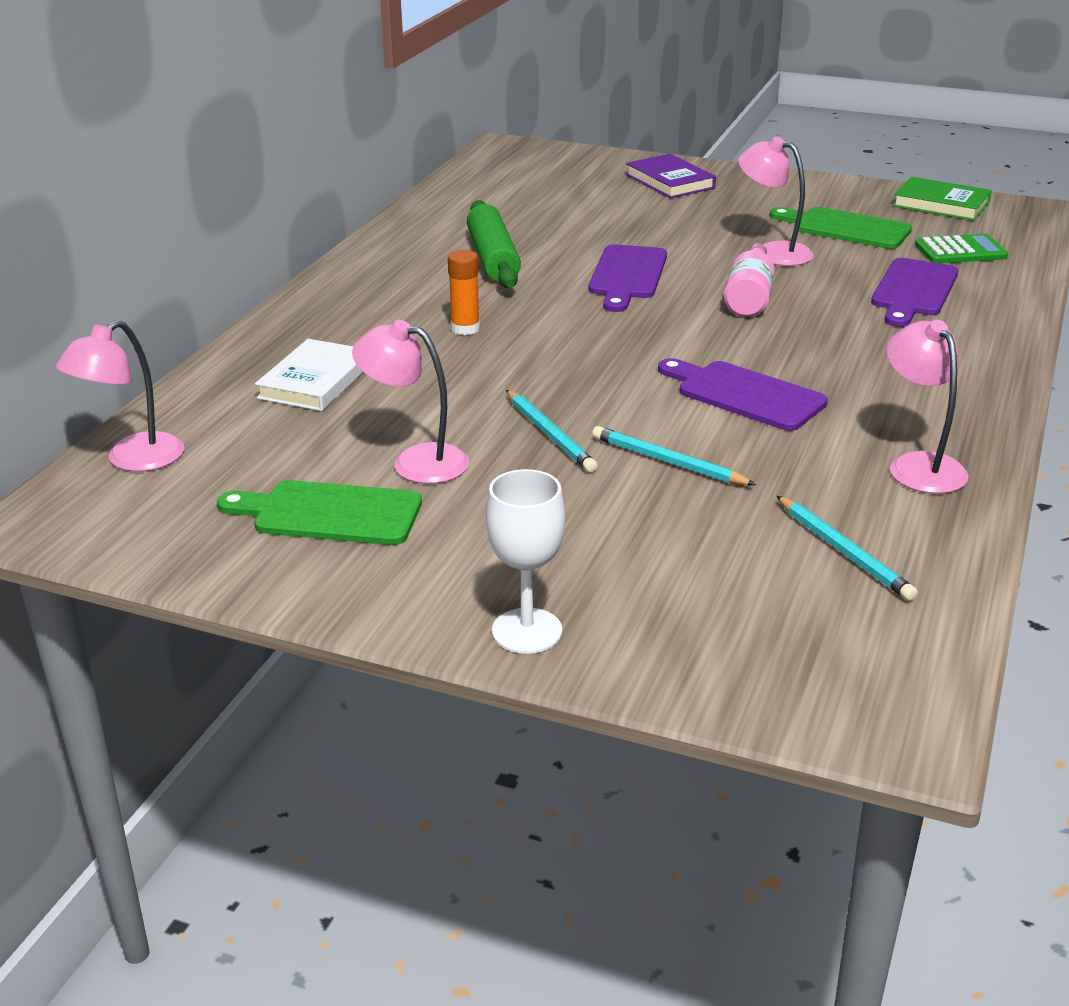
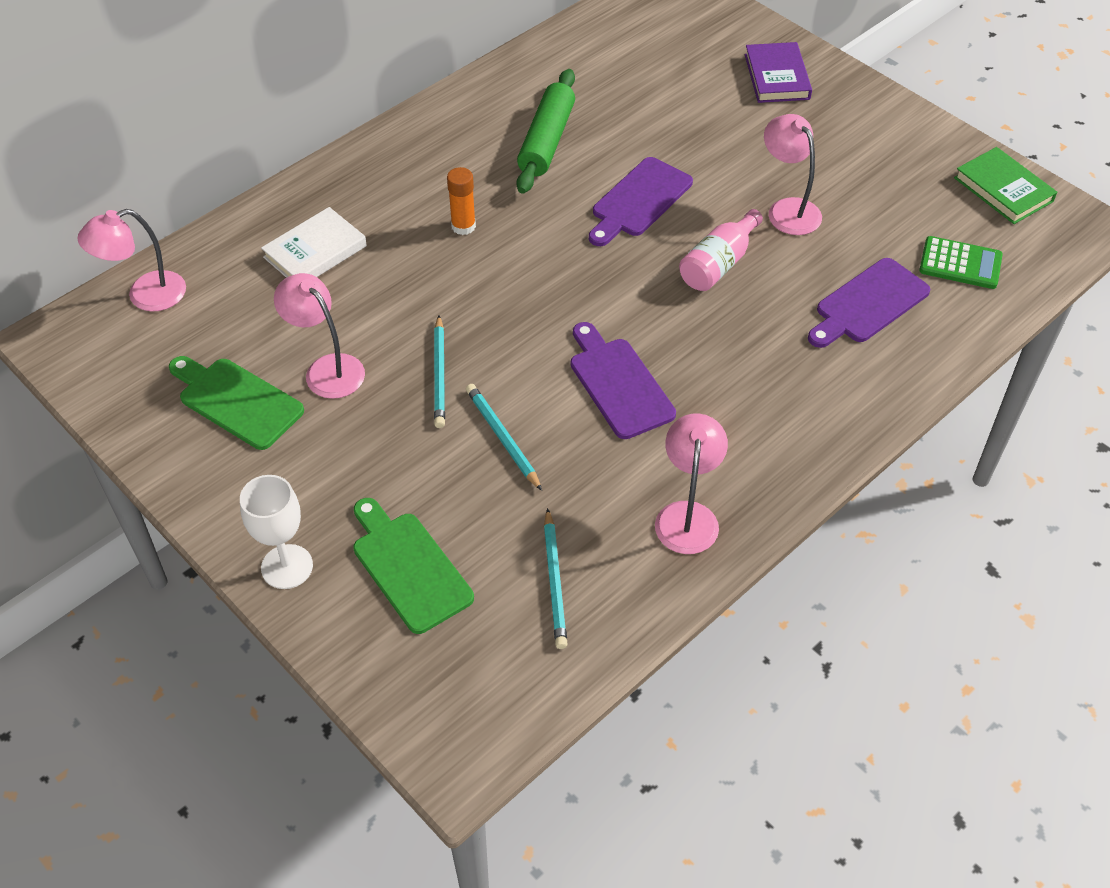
camera: 25 degrees right, 20 degrees up
(845, 228) = (882, 196): green cutting board -> green cutting board (408, 567)

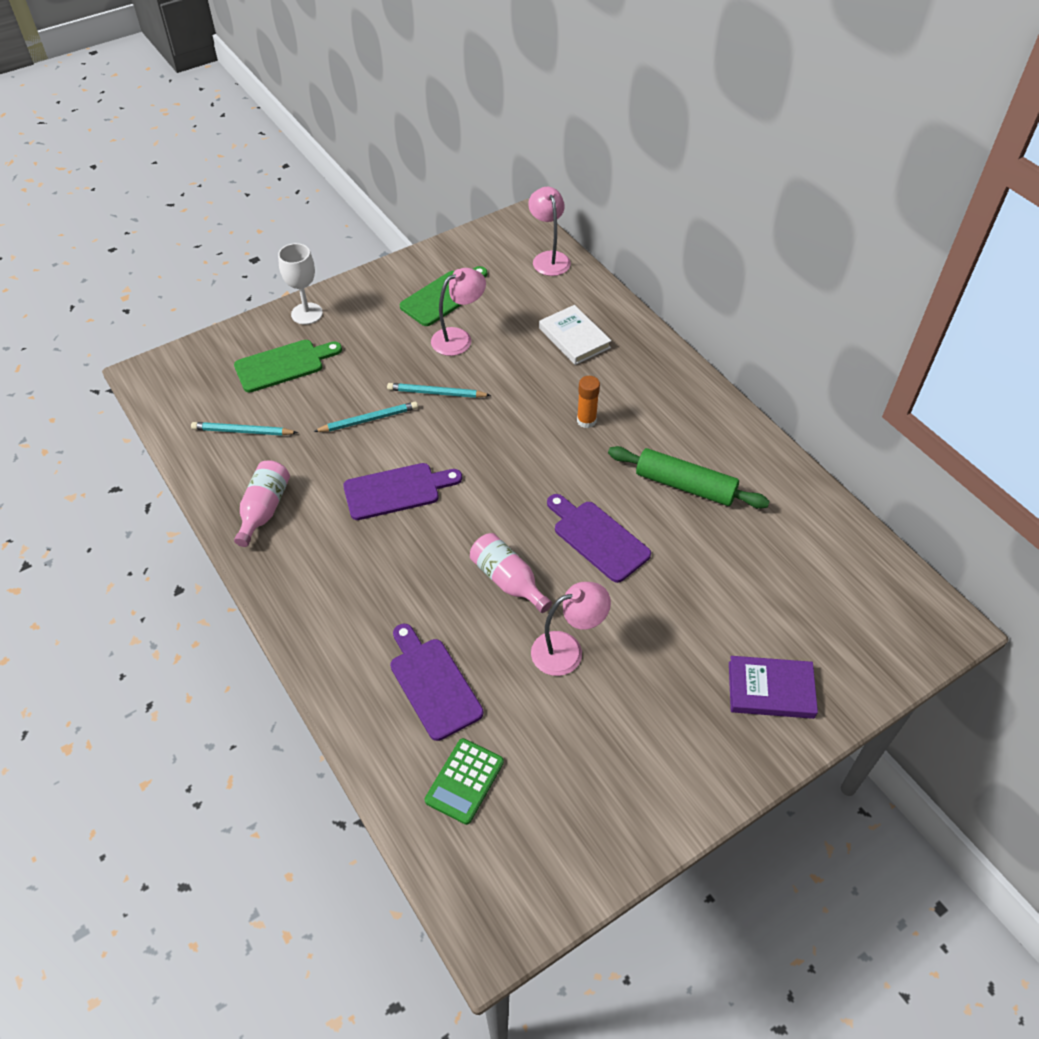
camera: 100 degrees right, 0 degrees up
(687, 515) = (264, 510): pink lamp -> pink bottle
(1003, 189) = (563, 864): green book -> none

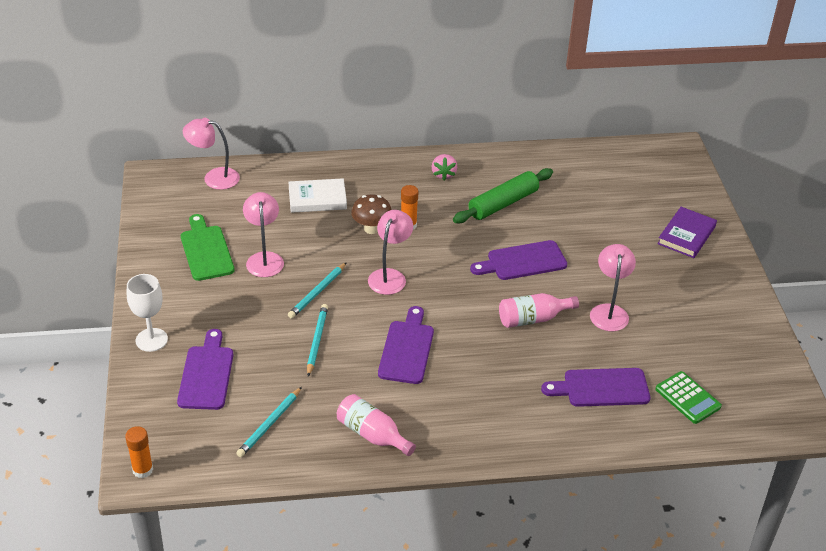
camera: 65 degrees left, 10 degrees down
(152, 375) = (142, 470): none -> orange glue stick
(283, 365) = (206, 374): green cutting board -> purple cutting board
(496, 436) = (390, 276): none -> pink lamp
(558, 395) = (371, 229): none -> brown mushroom
(694, 417) = (443, 174): none -> pink strawberry

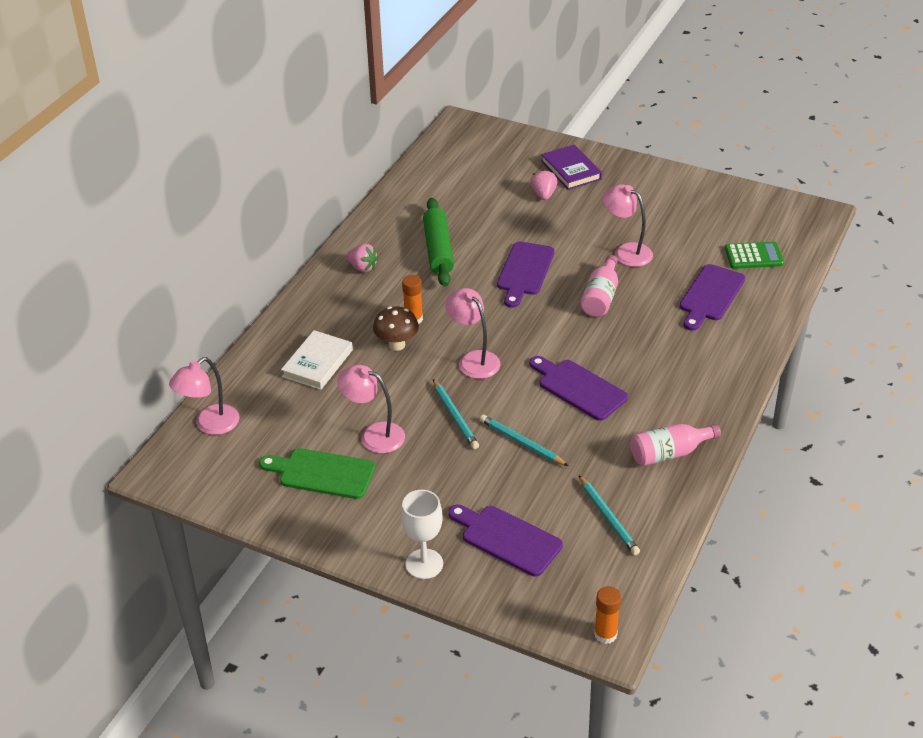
camera: 55 degrees left, 0 degrees up
(635, 232) = (543, 195): none -> pink strawberry

